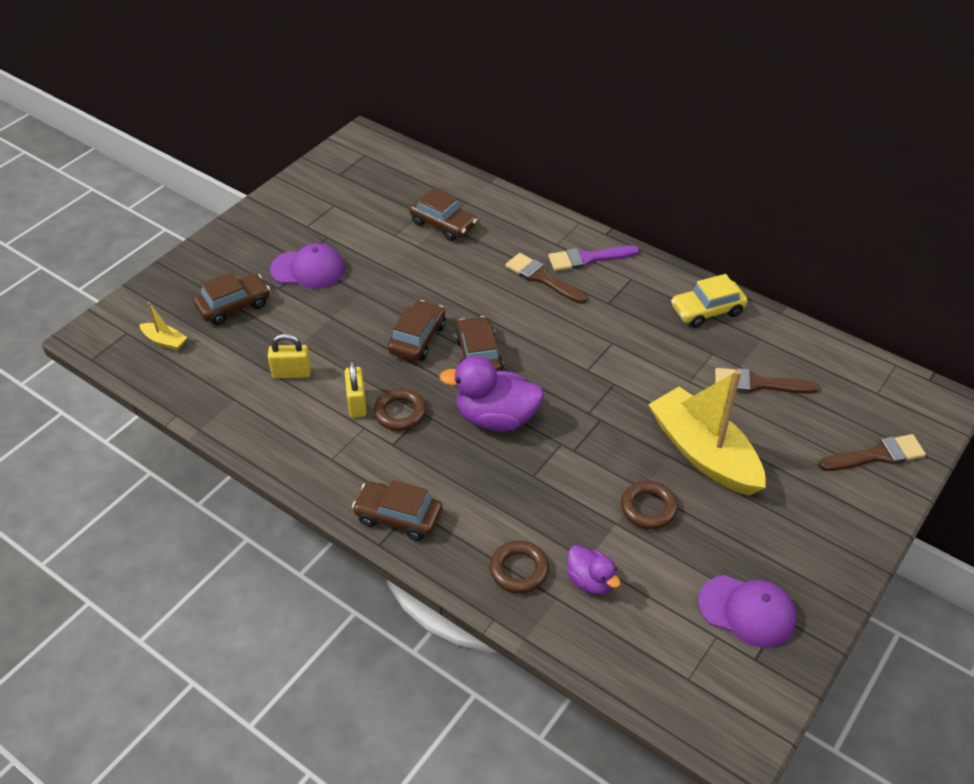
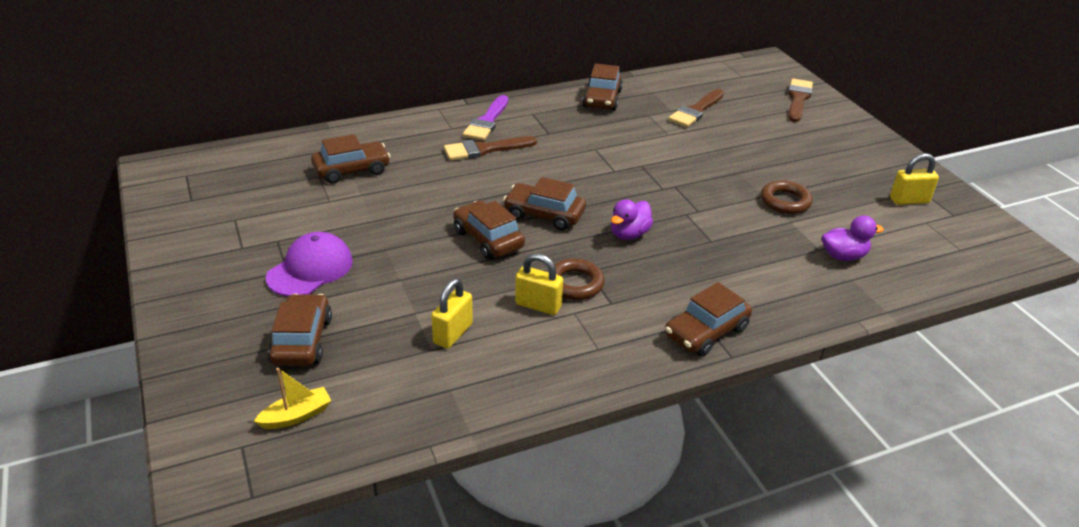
camera: 60 degrees left, 10 degrees down
(496, 418) = (629, 234): purple duck -> purple duck, size x0.57
(519, 570) = (811, 287): brown ring -> none
(703, 453) = (747, 158): yellow boat -> none
(707, 311) = (602, 99): yellow car -> brown car
(747, 611) = (909, 200): purple cap -> yellow padlock

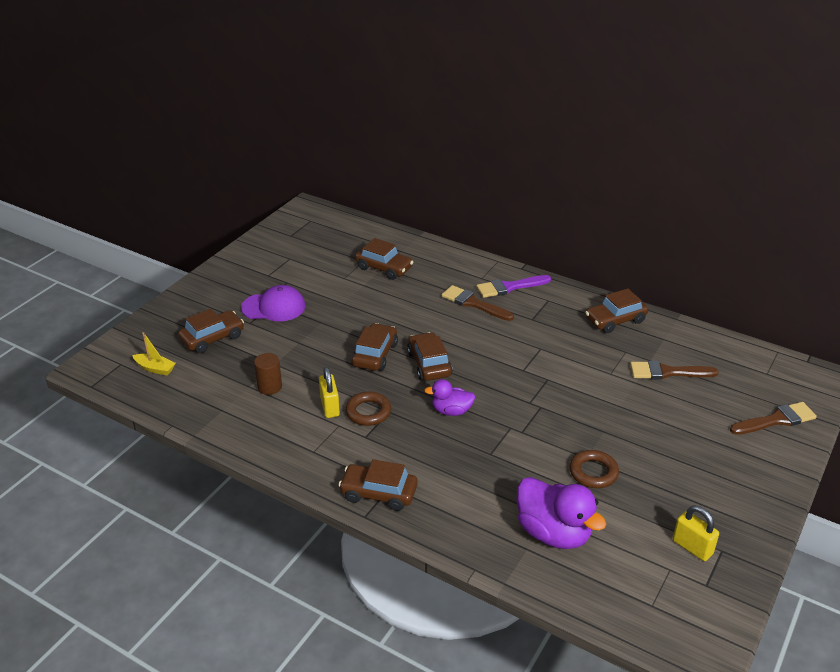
camera: 55 degrees right, 0 degrees up
(453, 333) = (270, 387): yellow padlock -> brown cylinder
(843, 256) = (553, 533): purple duck -> purple duck, size x1.74

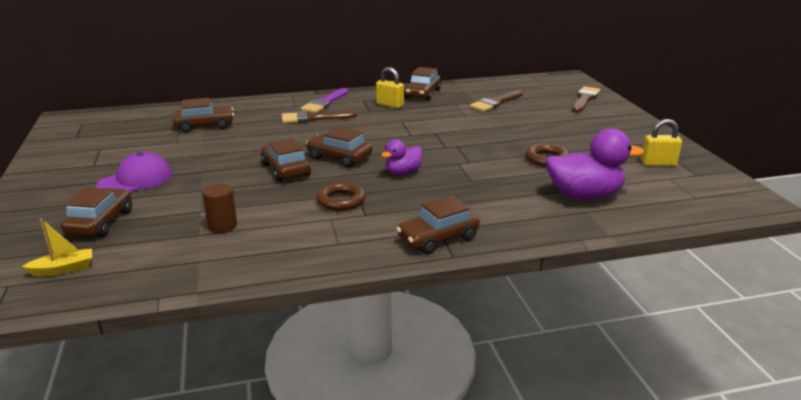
camera: 45 degrees left, 10 degrees down
(330, 407) = (302, 212): yellow padlock -> yellow padlock (390, 105)

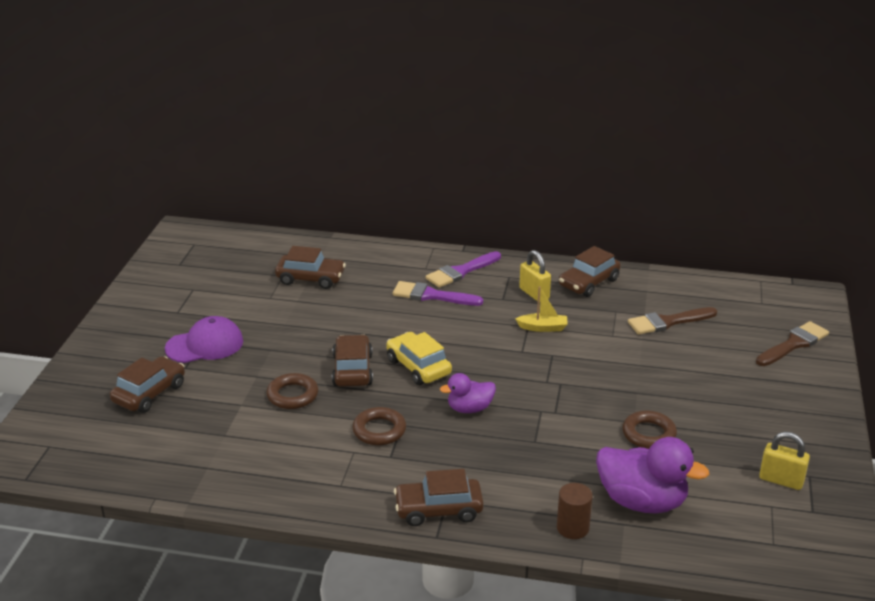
camera: 25 degrees right, 5 degrees up
(63, 269) = (97, 441): yellow boat -> yellow boat (543, 328)
(222, 225) = (250, 430): brown cylinder -> brown cylinder (572, 528)
(245, 195) = (292, 395): none -> brown ring
(313, 118) = (431, 295): brown brush -> purple brush
(339, 157) = (418, 367): brown car -> yellow car

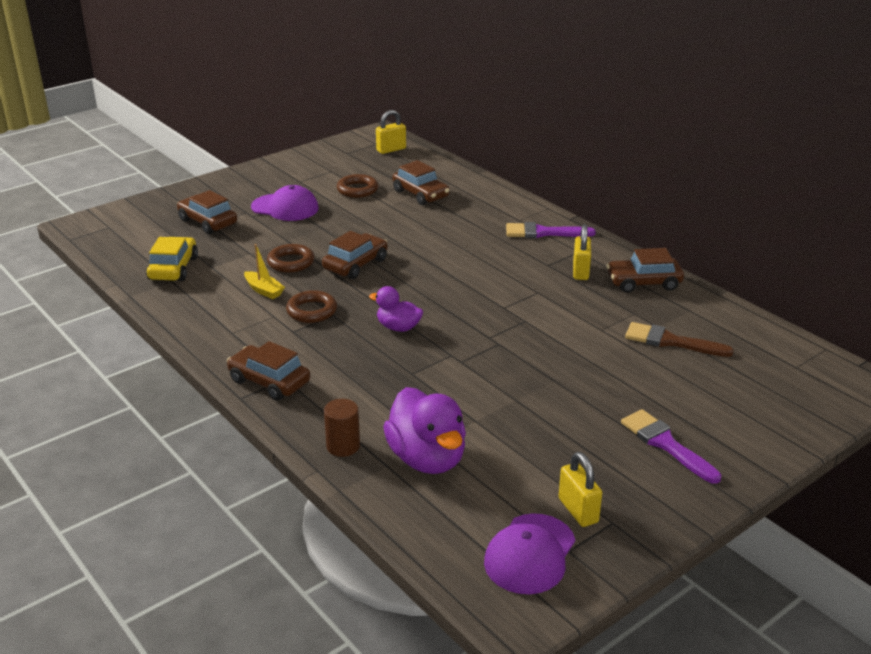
camera: 40 degrees right, 0 degrees up
(149, 393) = (207, 222): brown car -> brown car turned 120 degrees counterclockwise
(218, 245) = (391, 150): none -> yellow padlock
(418, 367) = (405, 283): yellow car -> yellow car (173, 268)
(431, 295) = (493, 240): purple brush -> purple brush (665, 444)
(543, 328) = (548, 298): yellow boat -> yellow boat (264, 290)
(649, 434) = (513, 414): brown ring -> brown ring (357, 190)
(794, 344) = (775, 413): brown brush -> none
(796, 528) = (530, 554): none -> purple cap

